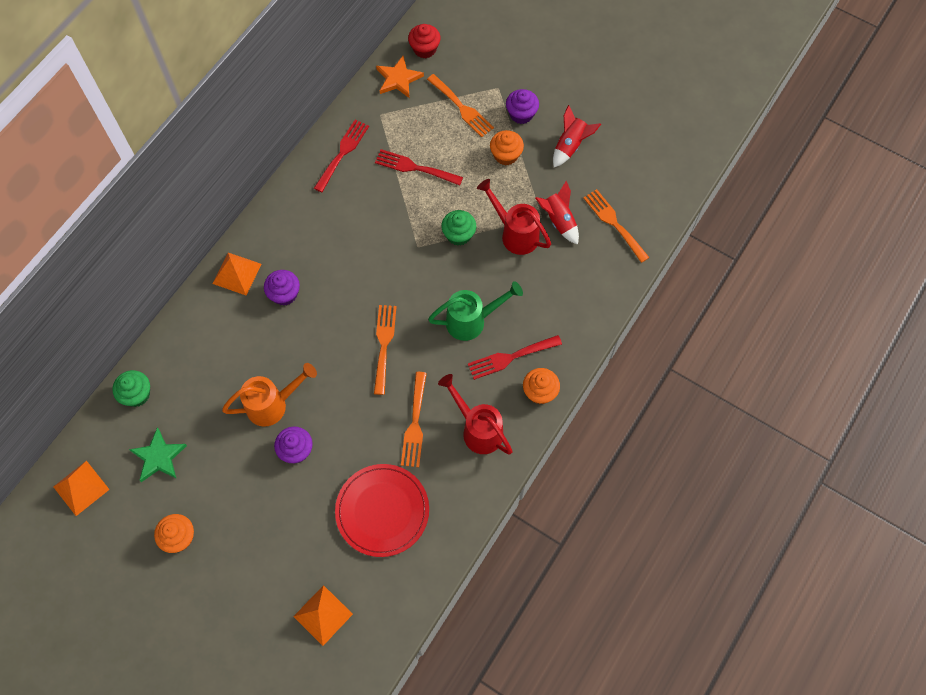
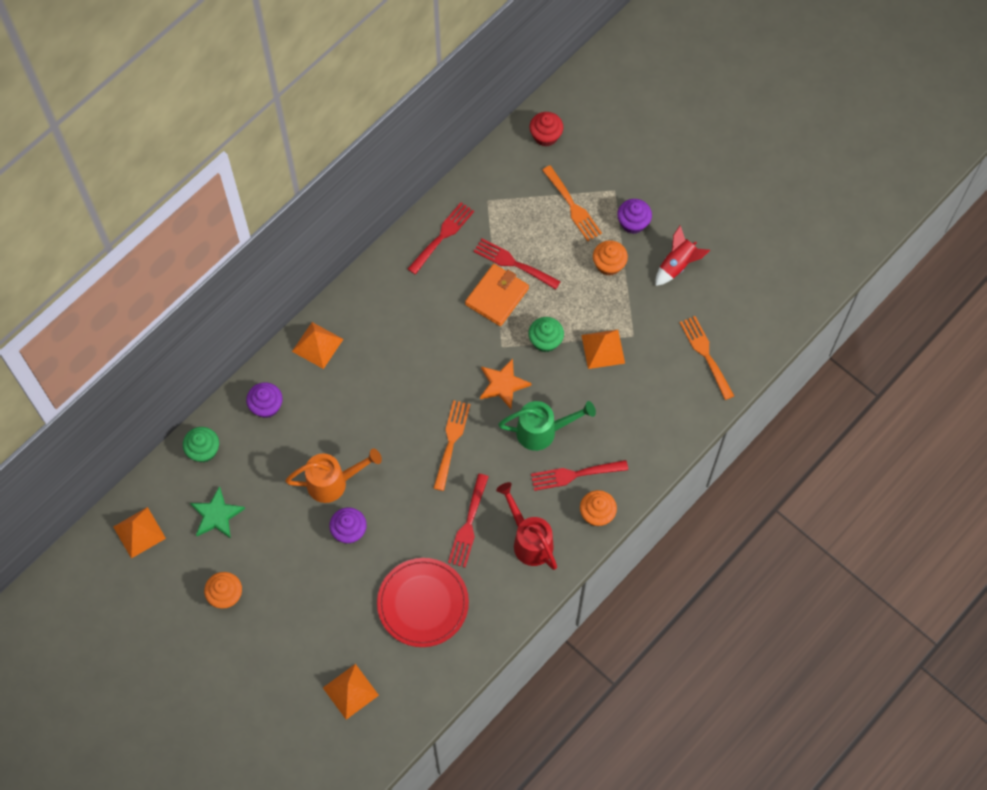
camera: 10 degrees right, 0 degrees up
(284, 294) = (361, 374): purple cupcake -> purple cupcake (266, 406)
(398, 79) = (513, 165): orange star -> orange star (503, 384)
(404, 201) = (497, 296): none -> orange wallet
(415, 424) = (468, 524): orange fork -> red fork
(515, 233) = (603, 349): red watering can -> orange pyramid
(558, 220) = (649, 342): red rocket -> none

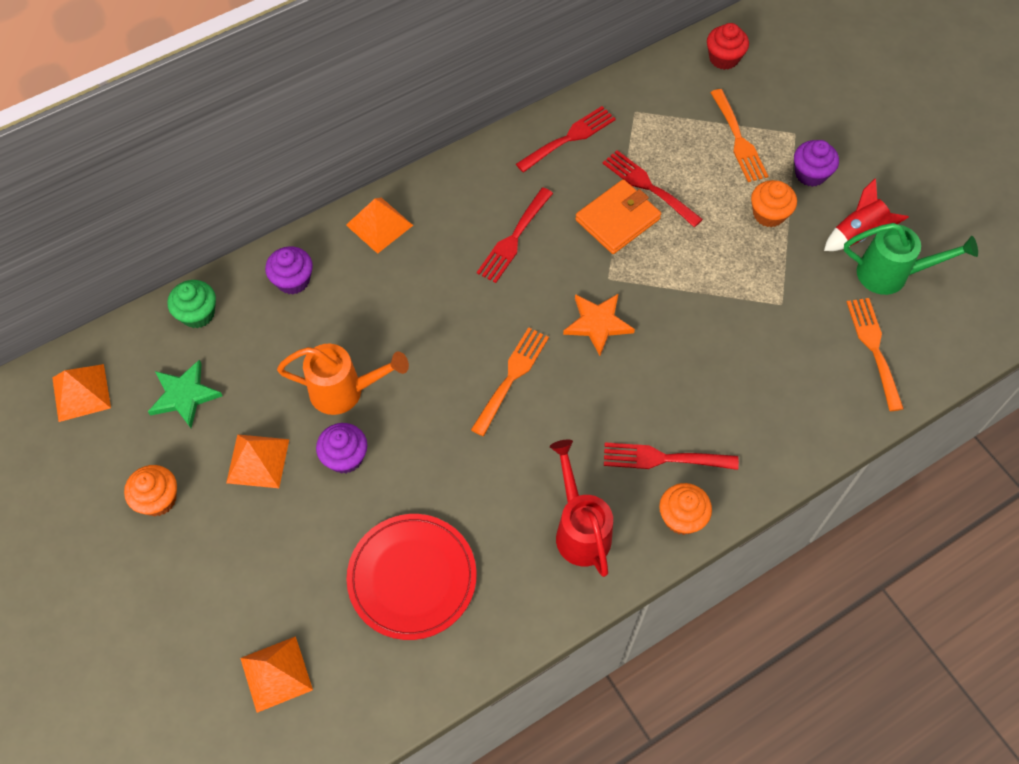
camera: 15 degrees right, 5 degrees down
(468, 524) = (504, 488): red fork -> red fork (514, 238)
(542, 431) = (634, 393): green watering can -> green watering can (891, 274)
(545, 341) = (666, 284): green cupcake -> none
(603, 349) = (738, 311): orange pyramid -> orange pyramid (257, 461)

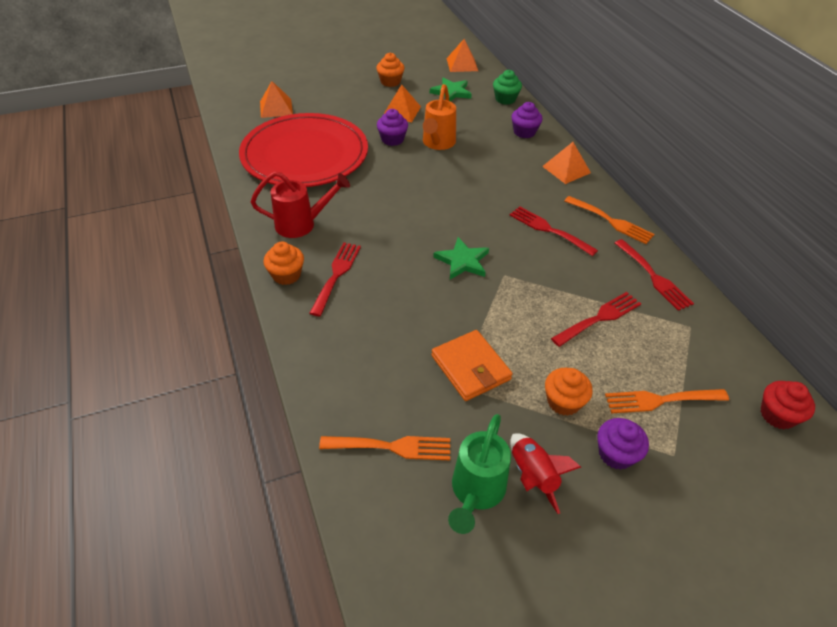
camera: 100 degrees right, 15 degrees down
(412, 577) = (305, 154): red plate -> red plate, size x1.61
(511, 377) = (428, 211): orange fork -> orange fork (611, 221)
(597, 323) = (462, 261): orange star -> green star
(617, 219) = (563, 291): orange wallet -> orange wallet (470, 367)

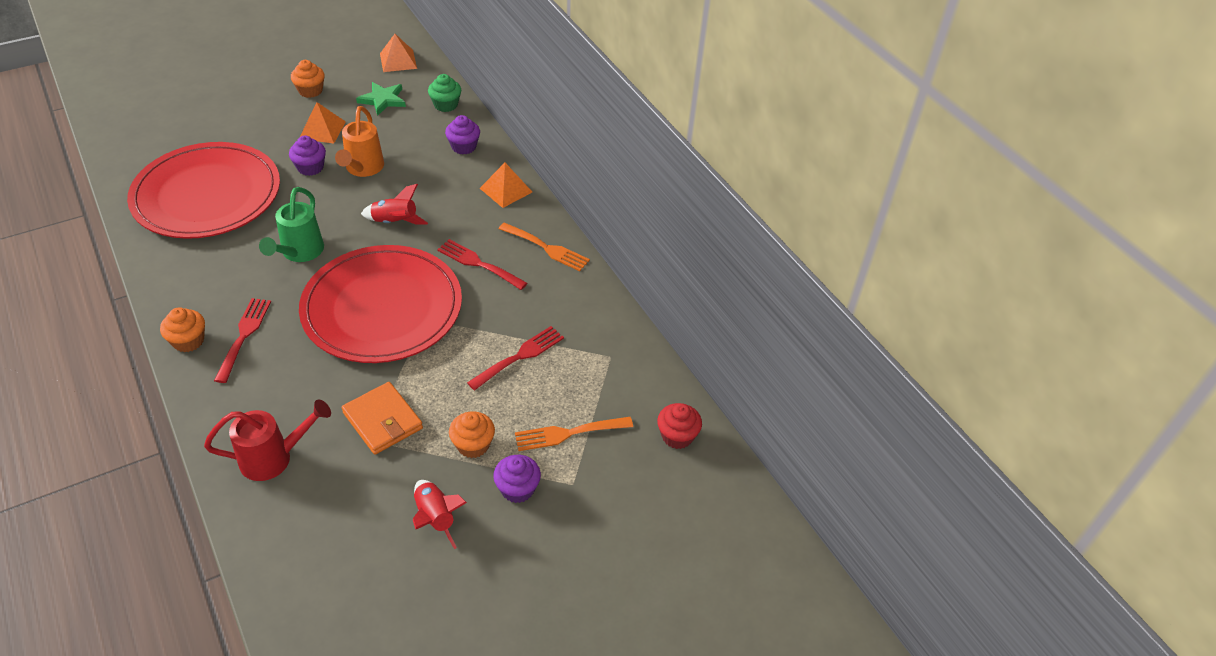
camera: 10 degrees left, 0 degrees up
(276, 108) = (171, 136): orange pyramid -> none
(301, 224) = (204, 281): red watering can -> red watering can (274, 458)
(392, 447) = (299, 506): orange fork -> none
(462, 261) = (382, 308): green star -> red plate
(469, 188) = (395, 222): none -> red rocket
(476, 492) = (379, 539): green watering can -> green watering can (299, 253)
(654, 277) = (582, 307): red fork -> none

